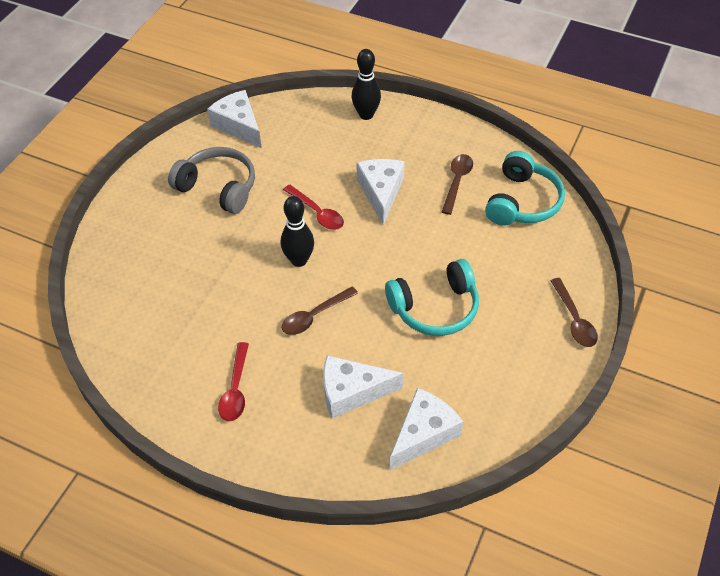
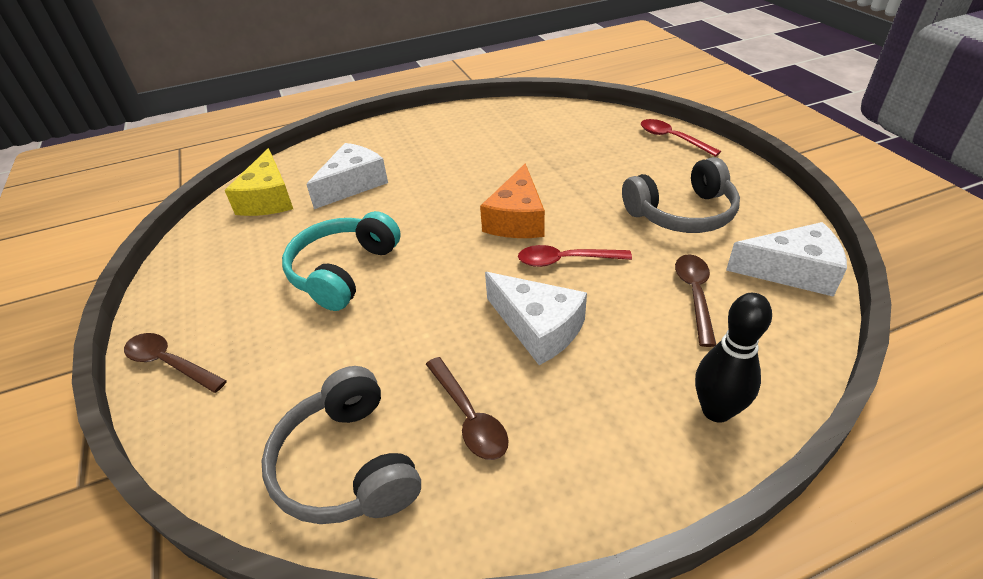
camera: 135 degrees right, 10 degrees down
(235, 389) = (438, 140): red spoon -> red spoon (672, 139)
(299, 260) = (517, 219): black bowling pin -> orange cheese
(314, 316) = (444, 199): brown spoon -> brown spoon (694, 295)
(423, 434) = (268, 199): white cheese -> yellow cheese
(522, 202) = (348, 464): turquoise headphones -> grey headphones

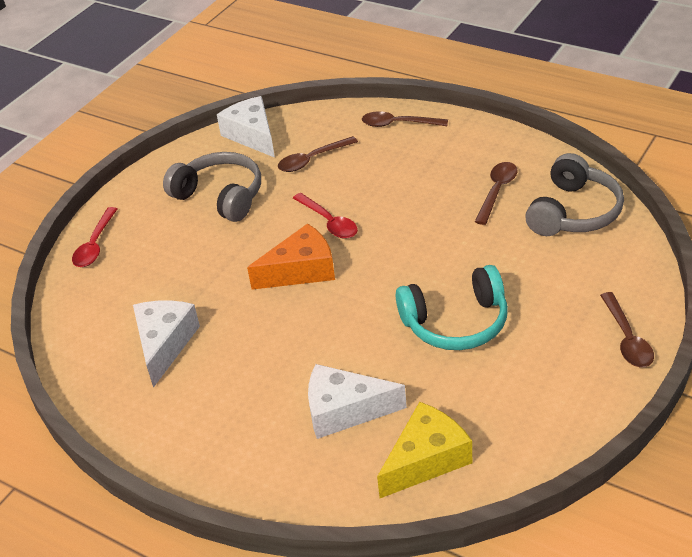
camera: 125 degrees left, 0 degrees up
(538, 328) = (406, 202): white cheese -> white cheese (165, 344)
(716, 410) = (398, 124): black bowling pin -> brown spoon

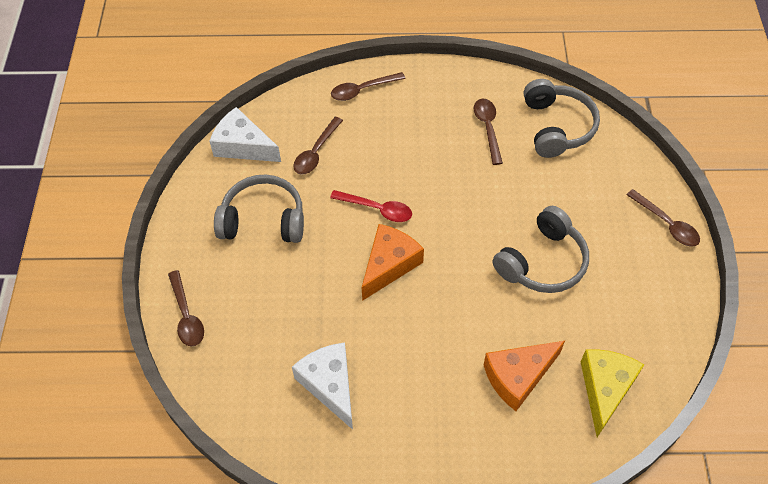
camera: 35 degrees left, 15 degrees up
(95, 245) = (186, 315): red spoon -> brown spoon
(344, 410) = (518, 377): white cheese -> orange cheese
(456, 322) = (542, 262): turquoise headphones -> grey headphones

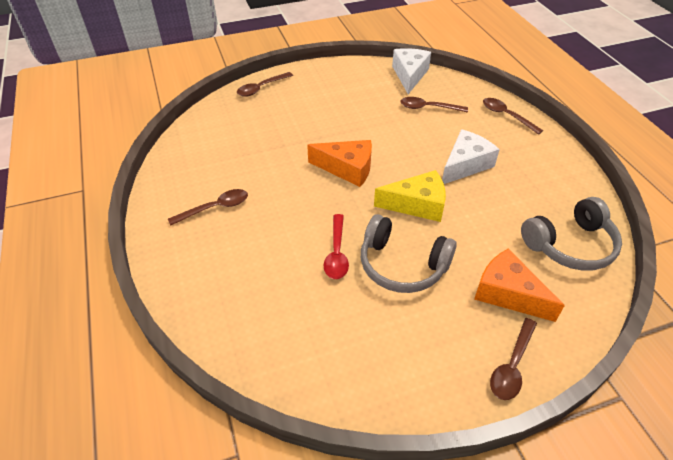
camera: 70 degrees right, 10 degrees down
(263, 220) = (352, 99): grey headphones -> none
(330, 385) = (230, 163): white cheese -> white cheese (465, 165)
(377, 209) = (396, 150): red spoon -> red spoon (336, 253)
(488, 128) = (527, 196): brown spoon -> brown spoon (215, 208)
(518, 377) = (273, 271): orange cheese -> orange cheese (508, 293)
(605, 389) = (281, 342): yellow cheese -> yellow cheese (417, 205)

